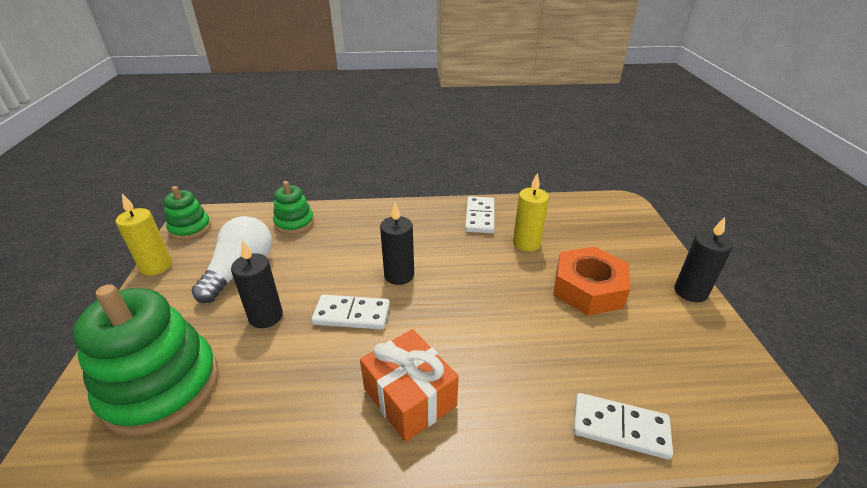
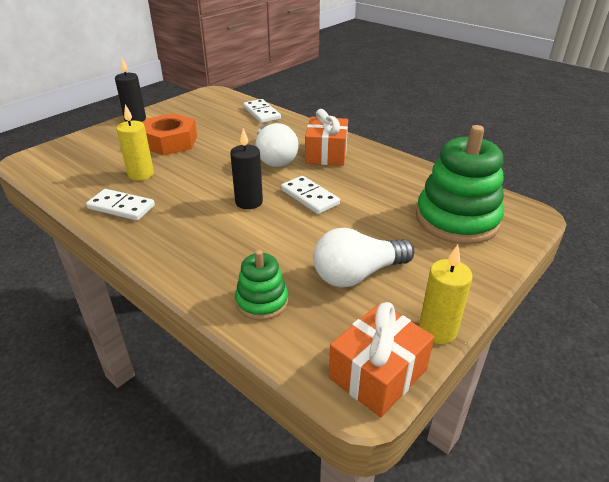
camera: 135 degrees left, 0 degrees up
(190, 228) = (377, 373): green stacking toy -> orange gift
(266, 316) = (365, 225): black candle -> none
(457, 343) = (274, 158): none -> white light bulb
(480, 217) = (121, 207): white domino -> white domino turned 60 degrees clockwise

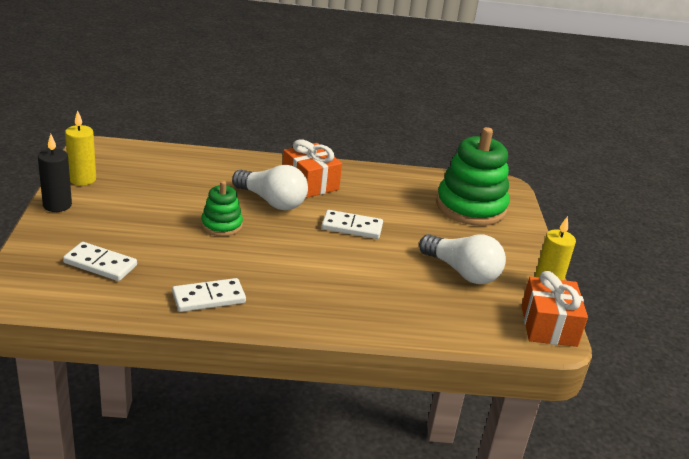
camera: 45 degrees left, 5 degrees down
(141, 174) = (173, 261): yellow candle -> yellow candle (82, 179)
(170, 142) = (144, 218): orange nut -> none
(249, 202) = (311, 249): black candle -> none
(261, 113) = (188, 158): white domino -> white domino (100, 264)
(262, 301) = (431, 318): green stacking toy -> green stacking toy (221, 225)
(357, 274) = (462, 272): white light bulb -> white light bulb turned 75 degrees counterclockwise

